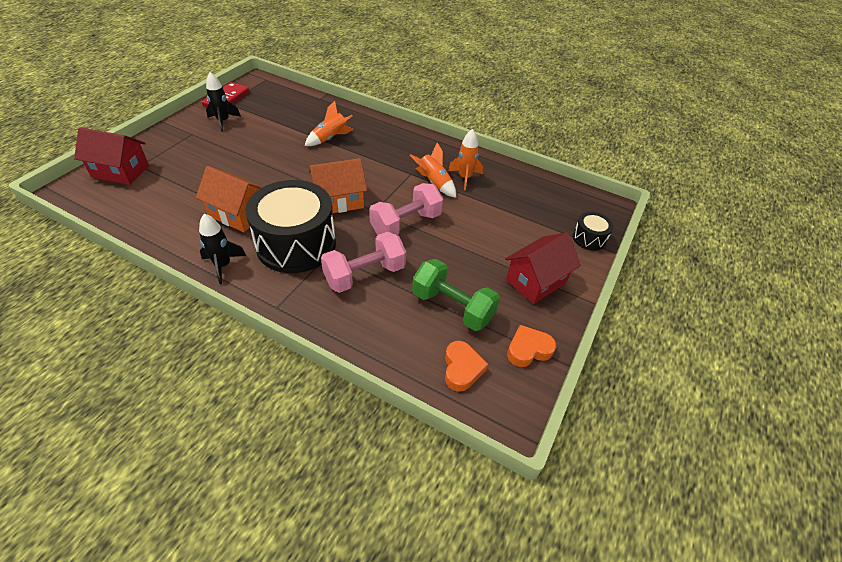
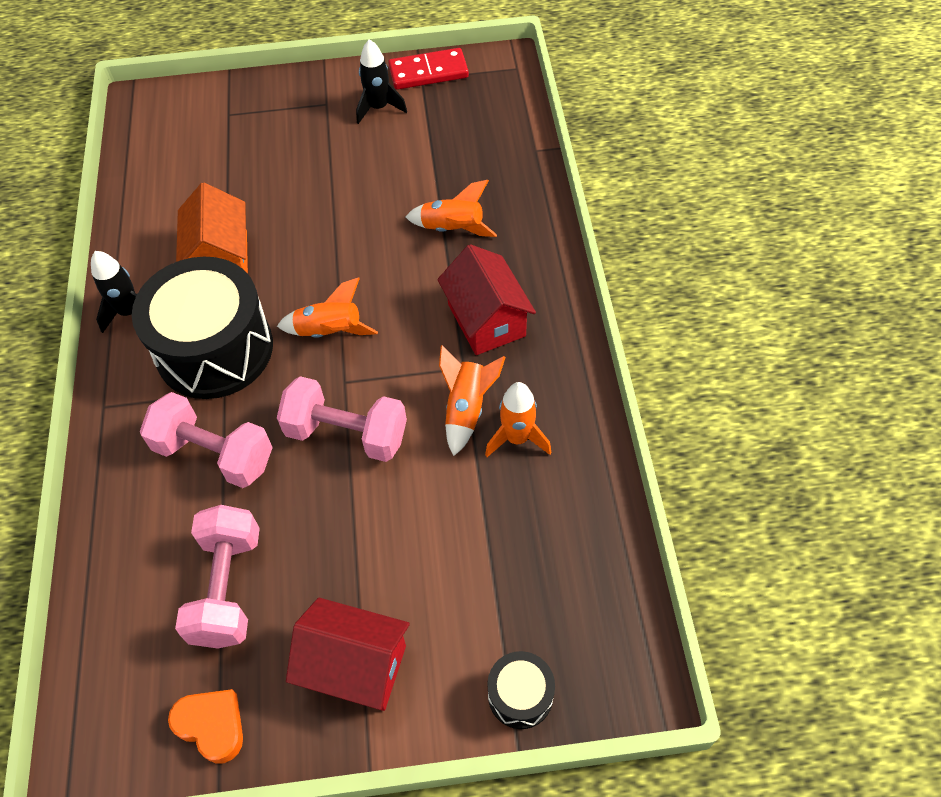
camera: 60 degrees right, 10 degrees up
(120, 171) = (205, 110): red house -> red house (486, 320)
(339, 201) = (330, 332): orange house -> orange rocket
(452, 307) = (227, 587): green dumbbell -> pink dumbbell
(462, 369) = (129, 661): orange heart -> none

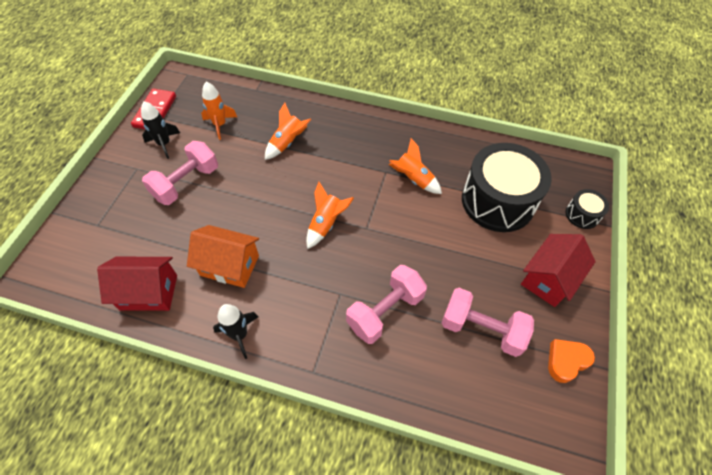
camera: 70 degrees left, 0 degrees up
(215, 349) = (303, 289): black drum -> black drum (498, 201)
(346, 434) = (403, 238): pink dumbbell -> pink dumbbell (186, 183)
(486, 320) = (360, 151): red house -> red house (148, 292)
(517, 438) = (441, 165): orange rocket -> orange rocket (220, 125)

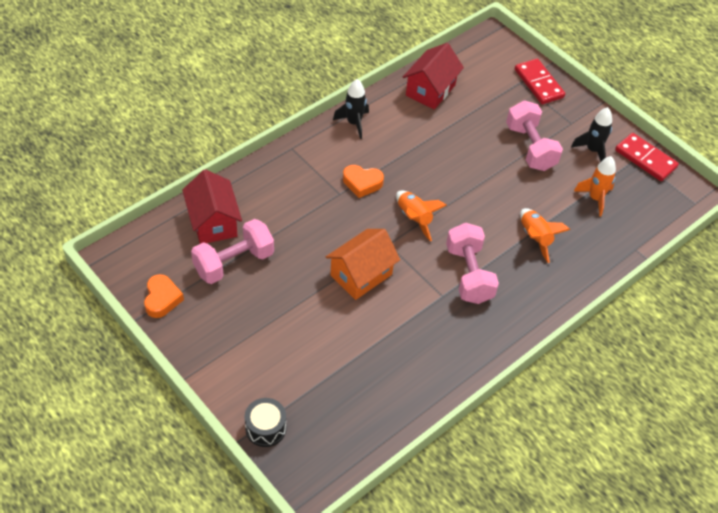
camera: 120 degrees right, 5 degrees down
(91, 210) = (538, 83): none -> red domino
(229, 265) = (419, 141): orange house -> orange house (361, 275)
(314, 282) = (362, 183): none -> orange heart
(385, 311) = (301, 212): pink dumbbell -> pink dumbbell (469, 274)
(413, 179) = (417, 312): orange rocket -> none
(498, 201) = (338, 365): black drum -> none
(549, 279) = (231, 343): red house -> red house (213, 222)

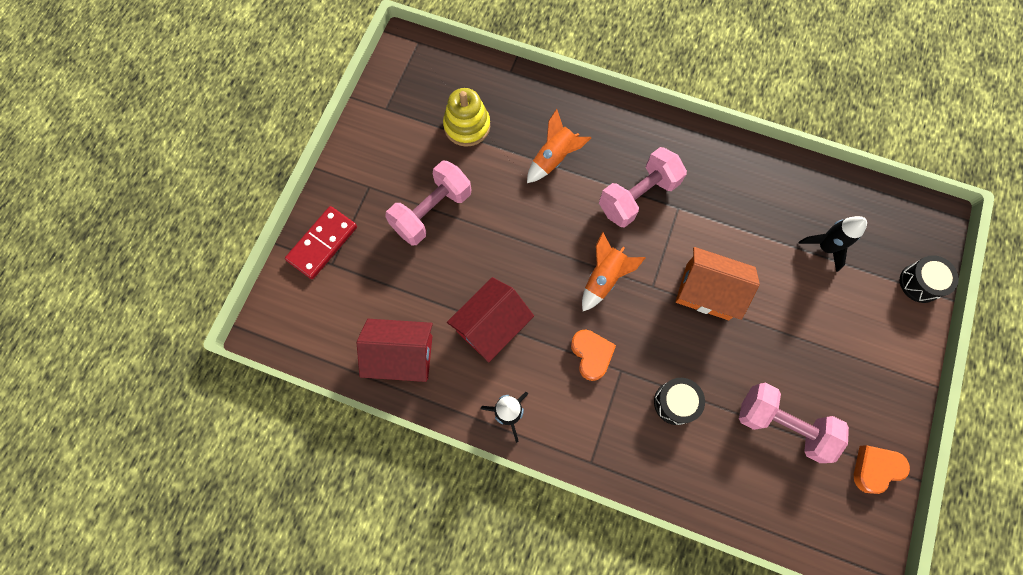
camera: 115 degrees left, 20 degrees up
(213, 222) = (750, 481): red house -> red house (491, 326)
(295, 211) = (675, 403): none -> black drum
(592, 150) = (399, 152): black rocket -> black rocket (825, 247)
(595, 198) = (467, 126): orange rocket -> yellow stacking toy
(645, 159) = (382, 101): red domino -> none

